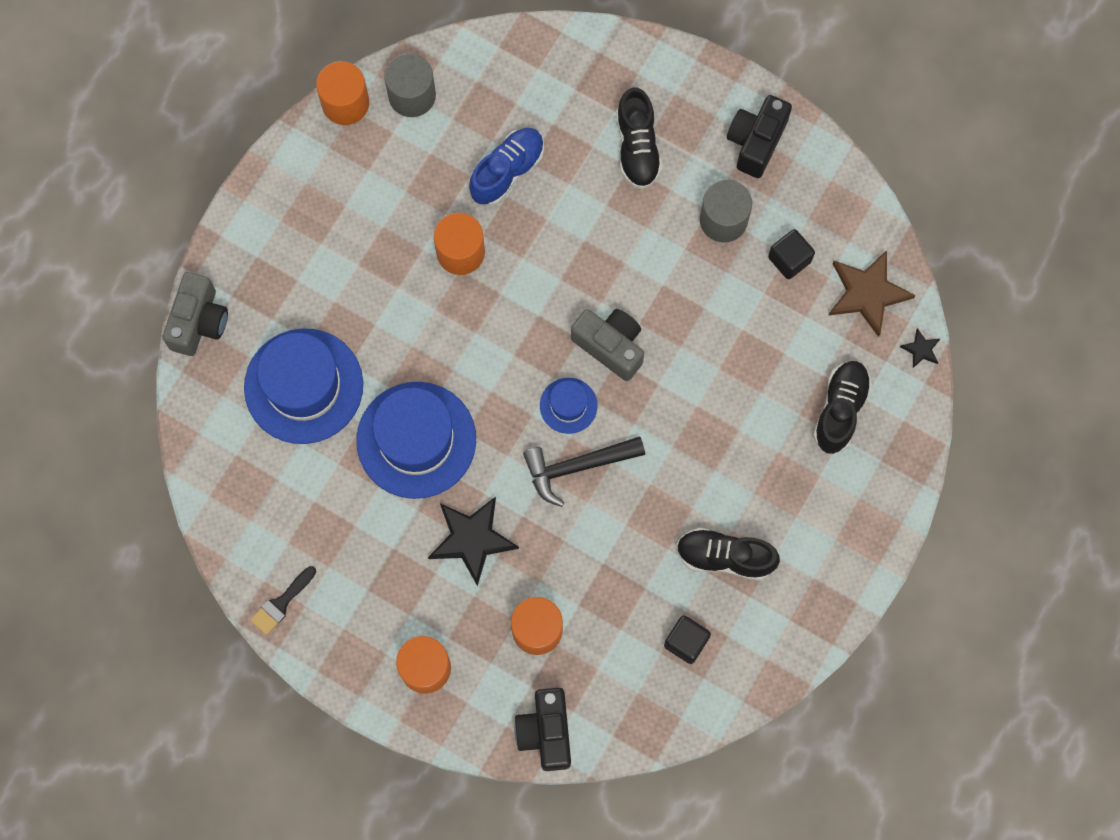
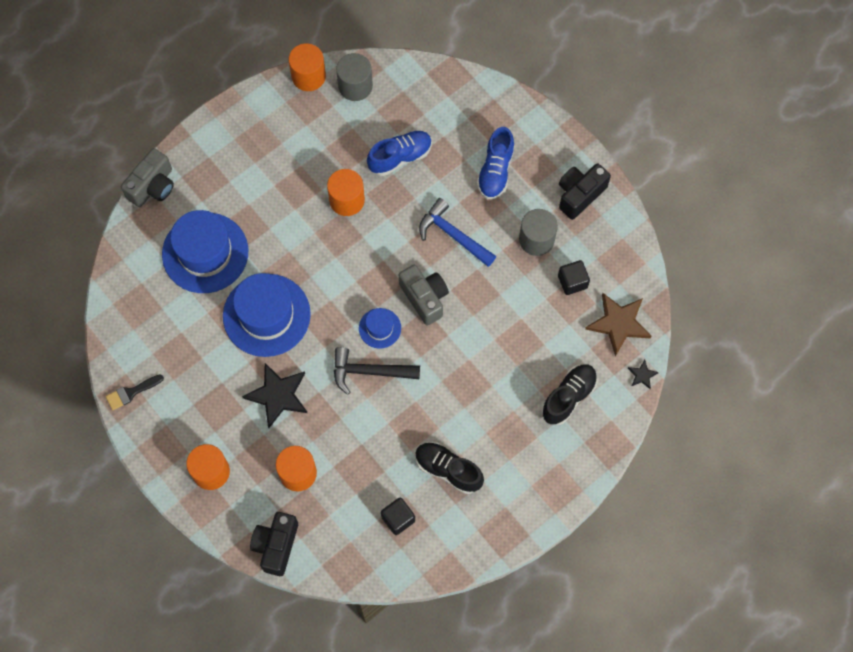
camera: 20 degrees right, 5 degrees down
(615, 251) = (453, 235): none -> blue hammer
(637, 147) = (495, 171): black shoe -> blue shoe

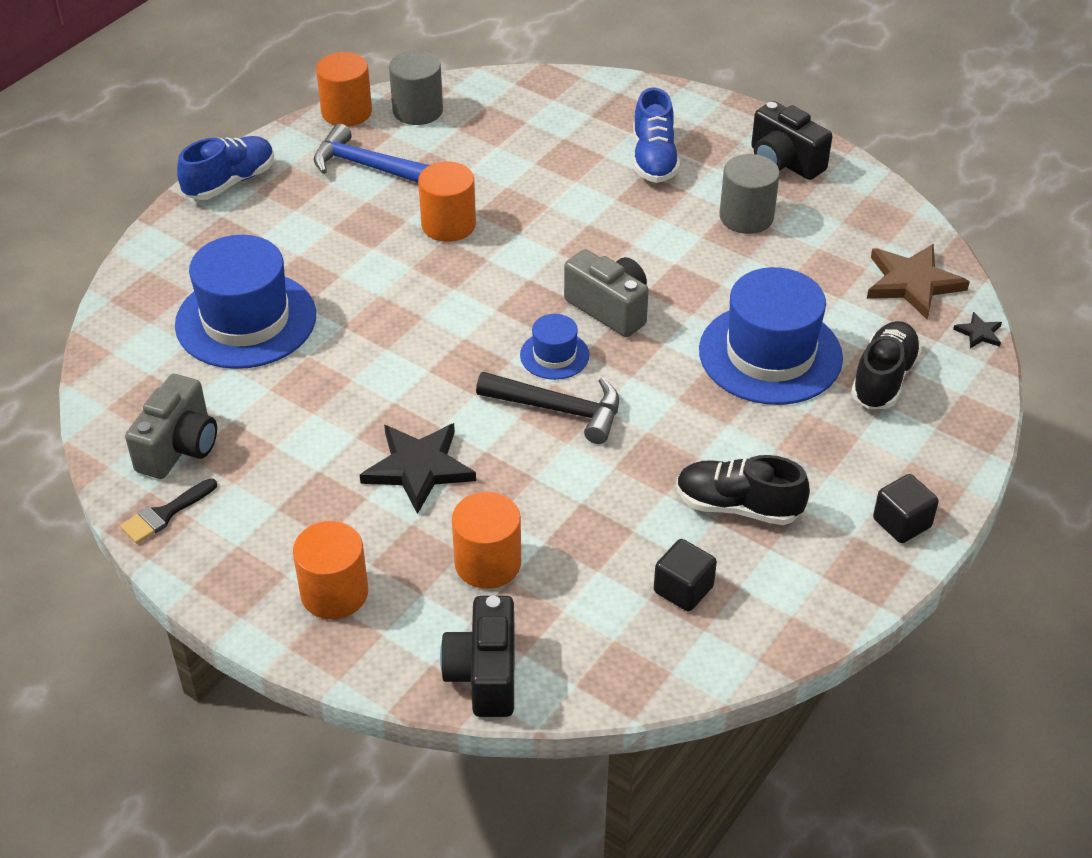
camera: 15 degrees left, 25 degrees down
(153, 186) = (142, 261): grey camera -> grey camera (179, 447)
(266, 315) = (367, 374): blue hat -> blue hat (770, 354)
(369, 371) = (559, 409): black hammer -> black hammer turned 150 degrees counterclockwise
(400, 157) = (510, 168): blue shoe -> blue shoe (230, 182)
(453, 235) = (622, 233): blue hammer -> blue hammer (366, 166)
(572, 282) = (821, 251): black cube -> black cube (901, 523)
(579, 195) = (784, 162): black camera -> black camera turned 75 degrees counterclockwise

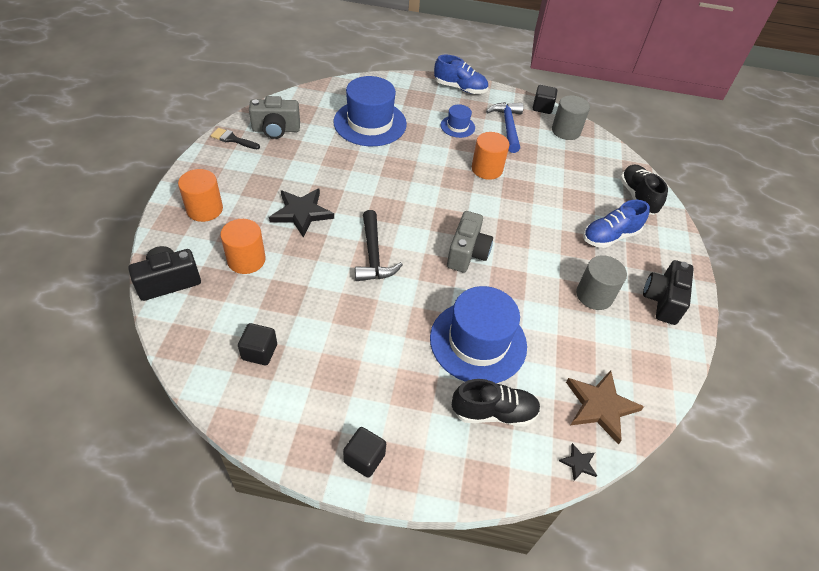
camera: 60 degrees right, 5 degrees up
(346, 112) = (542, 107): orange cylinder -> black cube
(554, 355) = (414, 241): blue hat -> blue hat (457, 126)
(738, 506) = (337, 361): black shoe -> black shoe (637, 197)

